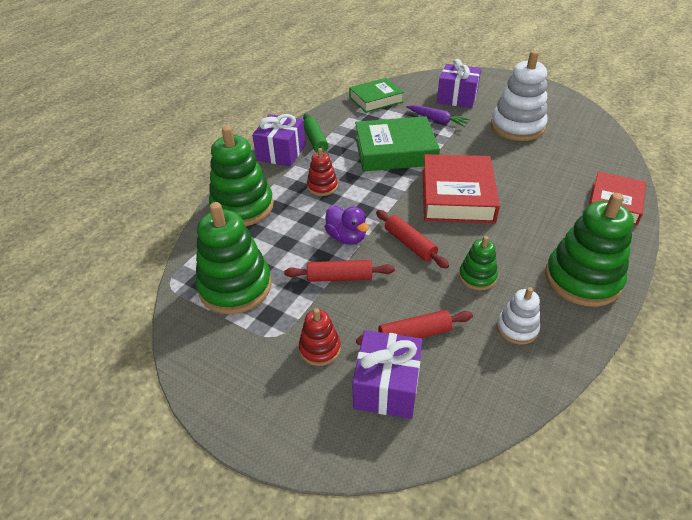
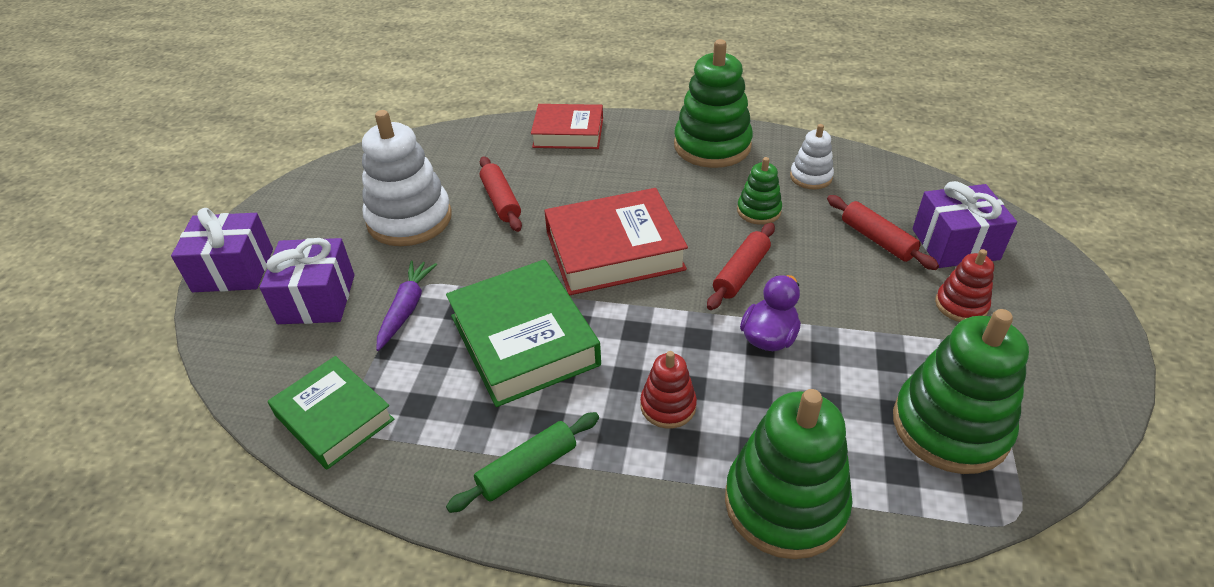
camera: 110 degrees left, 0 degrees up
(281, 152) = (590, 514): purple gift -> purple gift (233, 270)
(339, 277) = (846, 321): red rolling pin -> red rolling pin (501, 201)

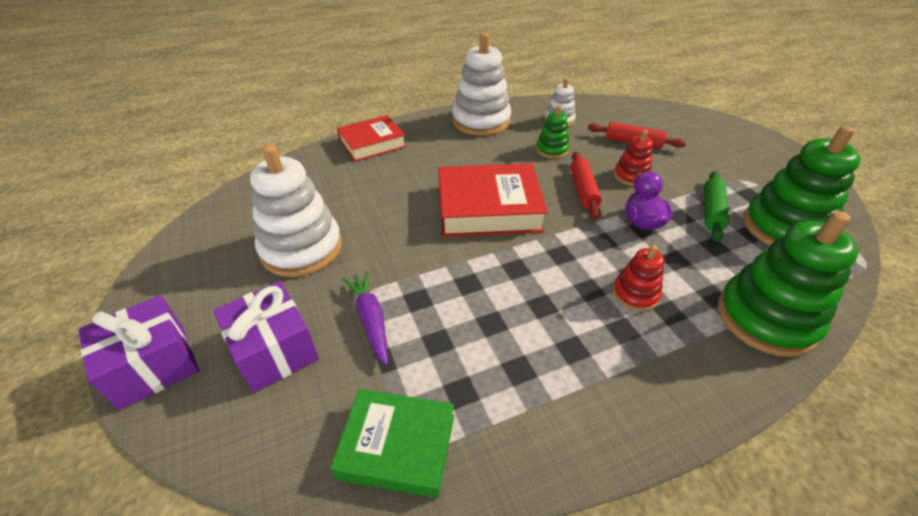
camera: 35 degrees left, 0 degrees up
(501, 201) = (368, 206): red rolling pin -> none
(524, 340) = (491, 298): green book -> none
(527, 468) = (596, 392): green rolling pin -> green rolling pin (711, 211)
(614, 250) = (489, 208): red book -> red book turned 45 degrees clockwise
(712, 146) = (481, 121): green stacking toy -> white stacking toy
(955, 244) = (672, 131): purple gift -> none
(961, 305) = (712, 161): red stacking toy -> red stacking toy (631, 176)

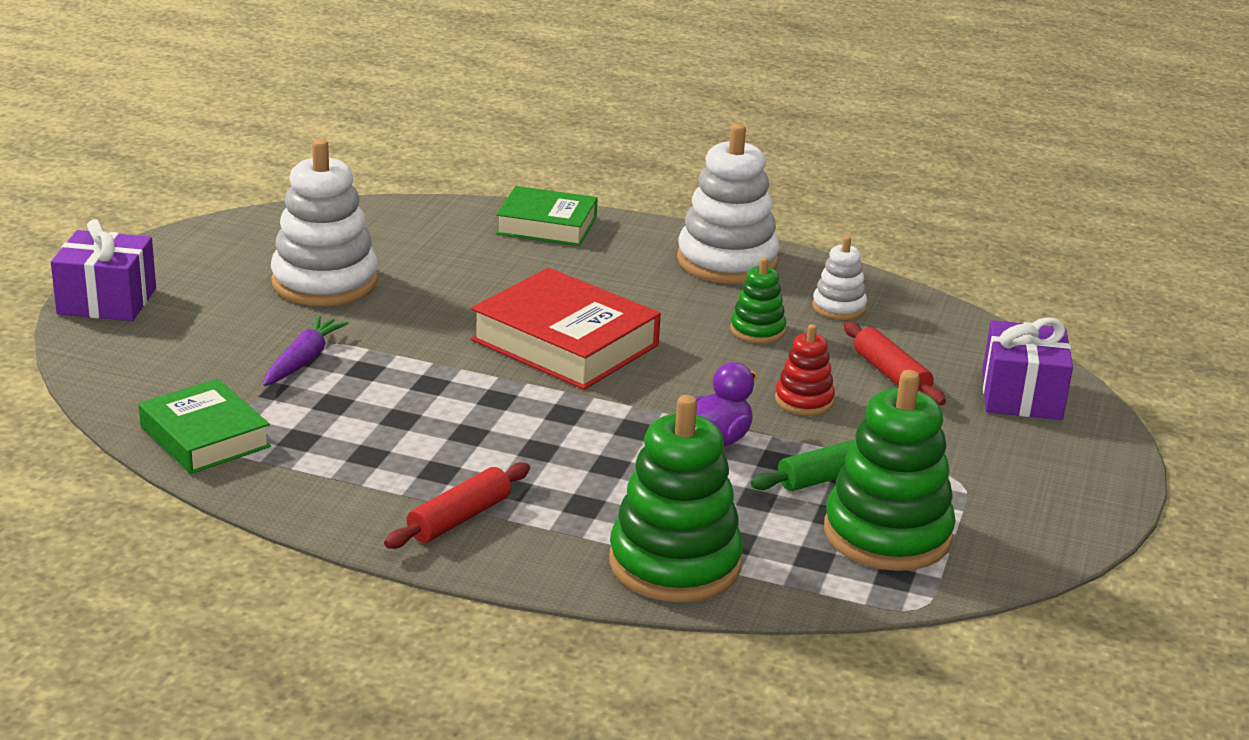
camera: 40 degrees right, 15 degrees down
(275, 351) = (201, 339): purple gift -> purple gift (1021, 396)
(372, 143) = (546, 225): red book -> green book
(583, 190) = (709, 382): red rolling pin -> red rolling pin (459, 518)
(635, 294) = (577, 477): red stacking toy -> none

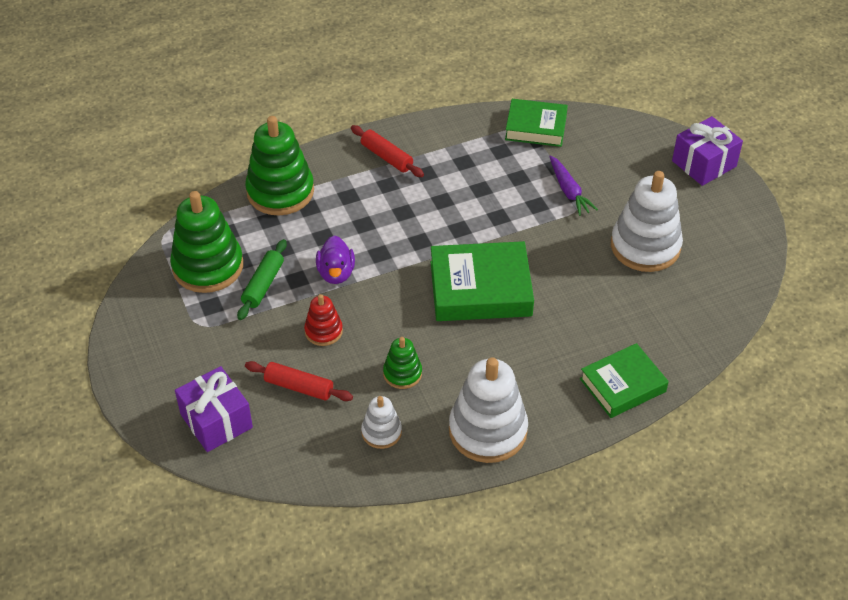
camera: 140 degrees right, 20 degrees up
(459, 518) = (387, 157): red rolling pin -> red rolling pin turned 45 degrees counterclockwise
(565, 343) = (480, 289): red book -> green book

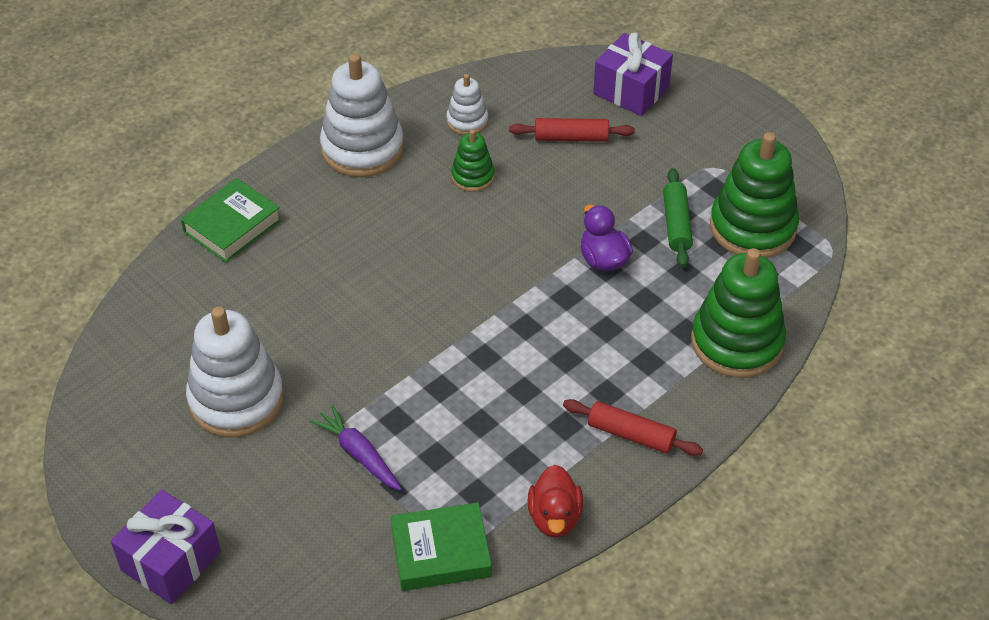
camera: 160 degrees right, 0 degrees up
(323, 331) = (579, 195): red stacking toy -> none
(459, 127) = (554, 517): none -> red duck
(480, 289) = (426, 287): green book -> none

